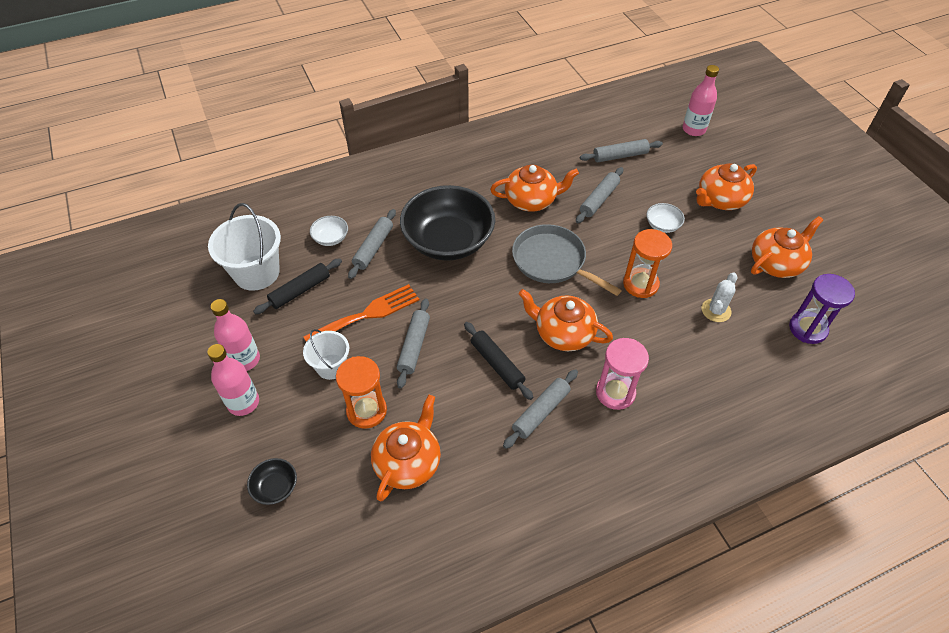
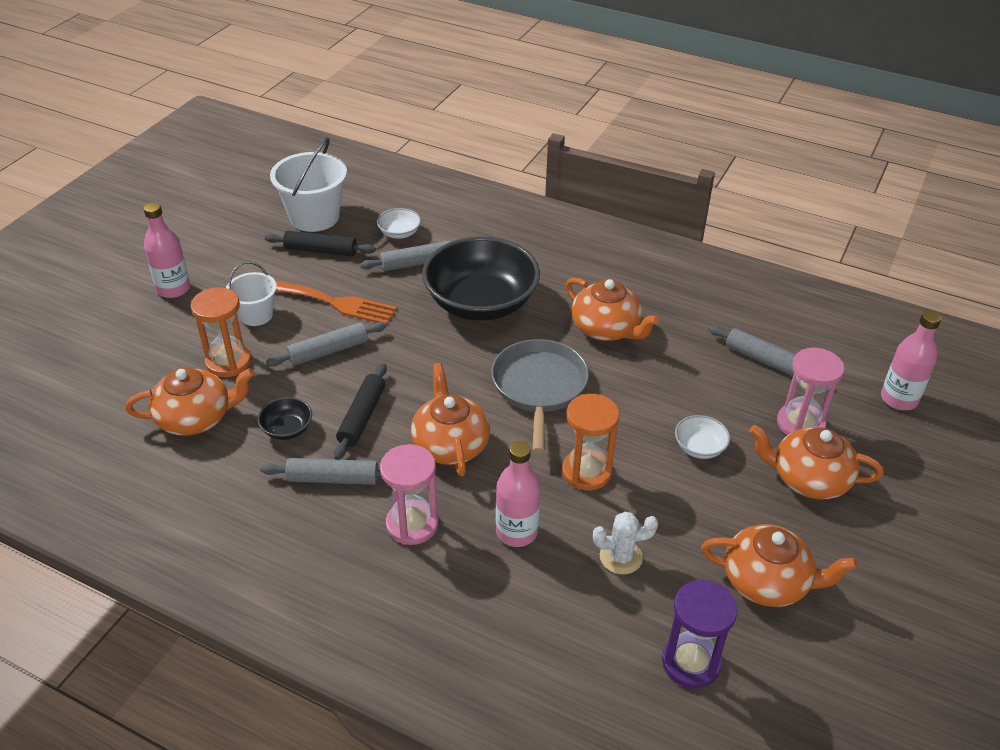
camera: 50 degrees right, 10 degrees down
(245, 360) = (217, 264): pink bottle -> pink bottle (516, 532)
(275, 487) = (106, 354): black bowl -> black bowl (287, 429)
(599, 200) = (672, 377): grey rolling pin -> none
(679, 176) = (800, 424): none -> pink hourglass

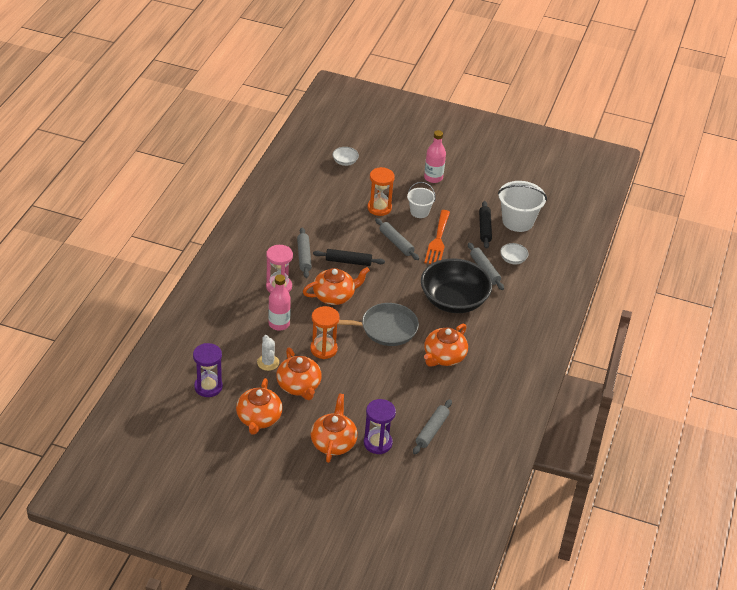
camera: 80 degrees right, 0 degrees up
(196, 418) = (336, 204): orange teapot -> orange teapot (299, 386)
(287, 429) = (335, 236): black bowl -> none
(699, 447) = (350, 396): white bowl -> white bowl (345, 162)
(800, 424) = (377, 443): pink hourglass -> purple hourglass
(898, 399) = (409, 494): pink bottle -> none

